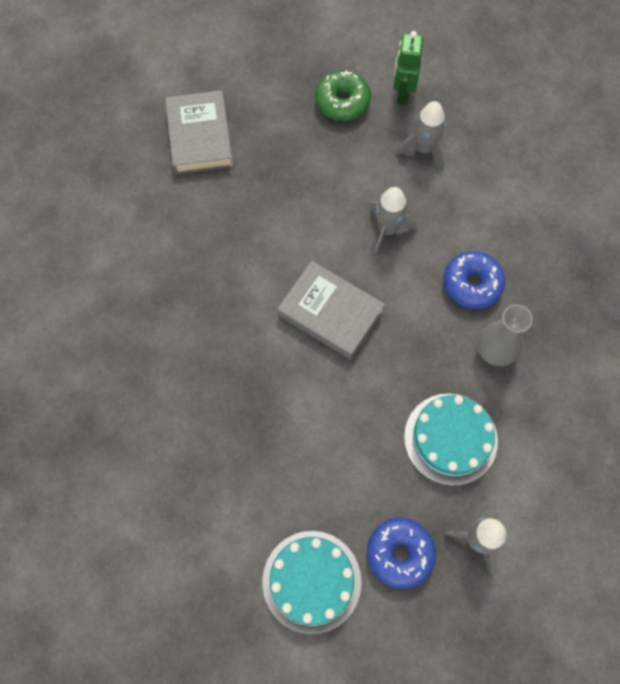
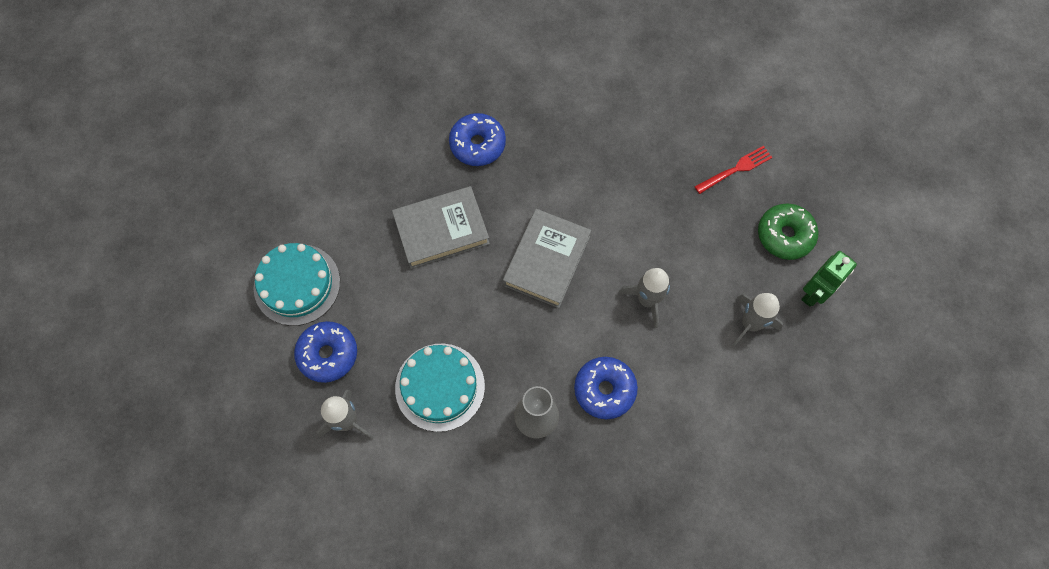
camera: 80 degrees right, 0 degrees up
(181, 360) = (477, 144): none -> blue donut
(200, 136) = (707, 113): grey book -> grey book (441, 230)
(266, 126) = (735, 170): none -> red fork
(402, 93) = (814, 293): green robot -> green robot turned 135 degrees clockwise

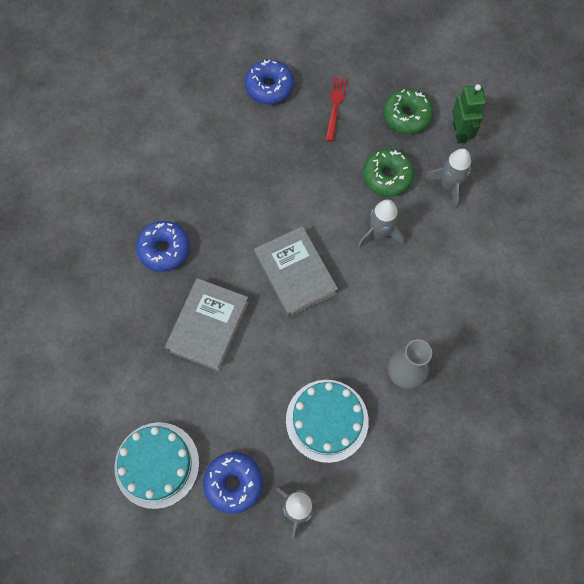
camera: 50 degrees left, 0 degrees up
(604, 390) = (420, 311): blue donut -> blue donut (269, 87)
(708, 264) = (387, 177): none -> green donut

